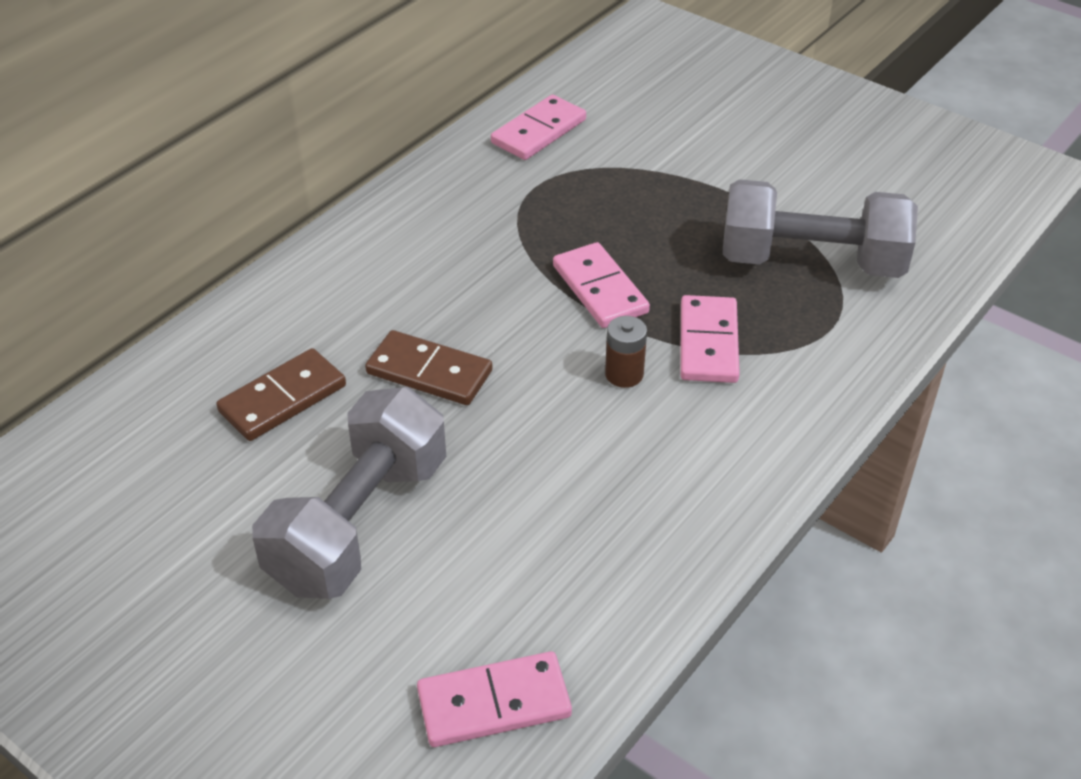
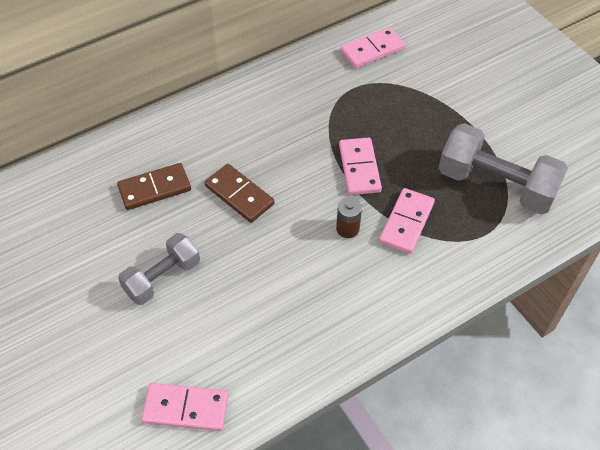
camera: 20 degrees right, 10 degrees up
(359, 523) = (162, 278): grey dumbbell -> grey dumbbell, size x0.63

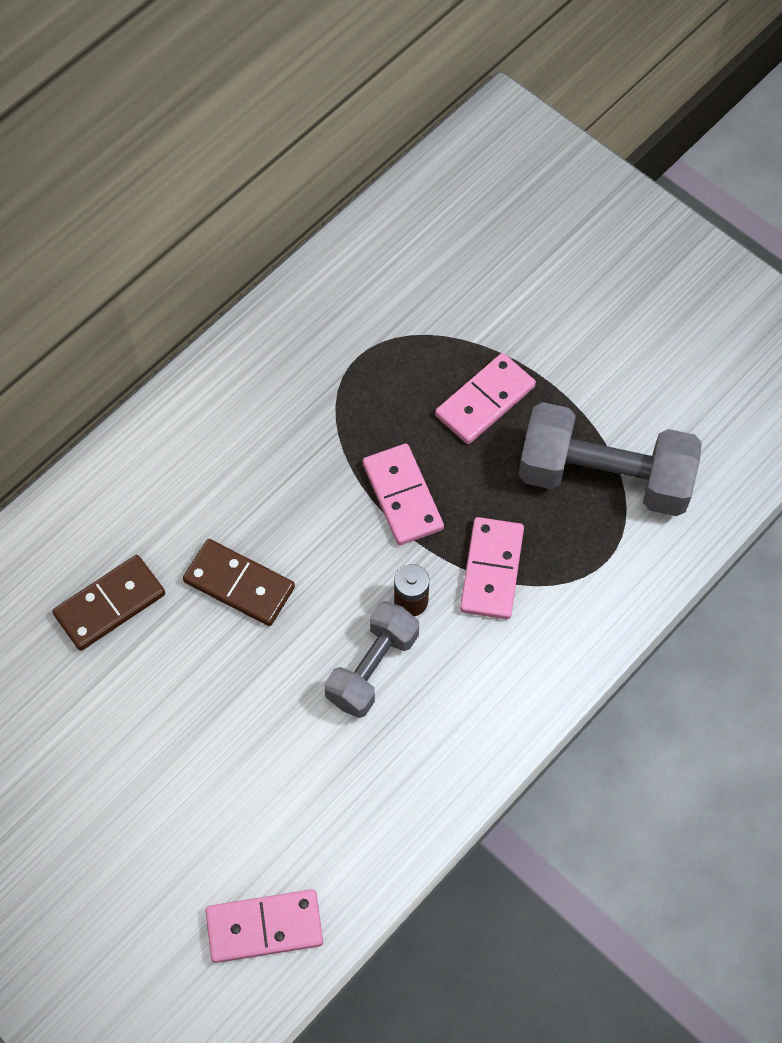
camera: 15 degrees left, 10 degrees up
(162, 278) = (169, 745): grey dumbbell -> grey dumbbell (372, 668)
(372, 50) = (369, 280): pink domino -> pink domino (485, 401)

